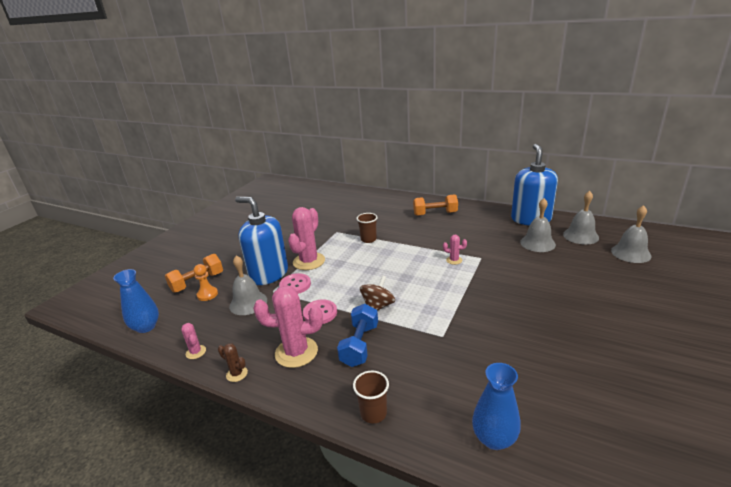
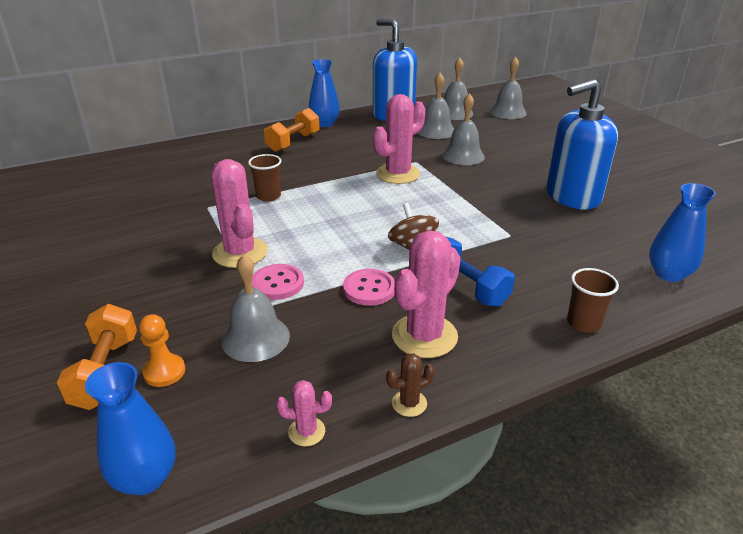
camera: 55 degrees left, 5 degrees up
(269, 274) = (212, 295): blue soap dispenser -> blue soap dispenser (572, 196)
(454, 260) = (398, 174): pink cactus -> pink cactus, size x2.12
(474, 209) = (324, 123): none -> blue vase
(521, 269) = (463, 156): none -> grey bell

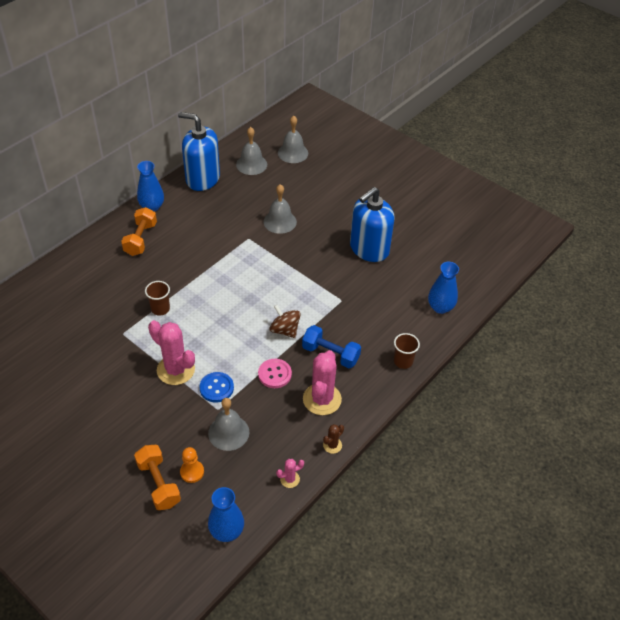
camera: 25 degrees left, 15 degrees up
(277, 283) = (216, 388): pink button -> blue button
(398, 174) = (241, 257): pink cactus -> none
(436, 131) = (246, 194): grey bell -> none

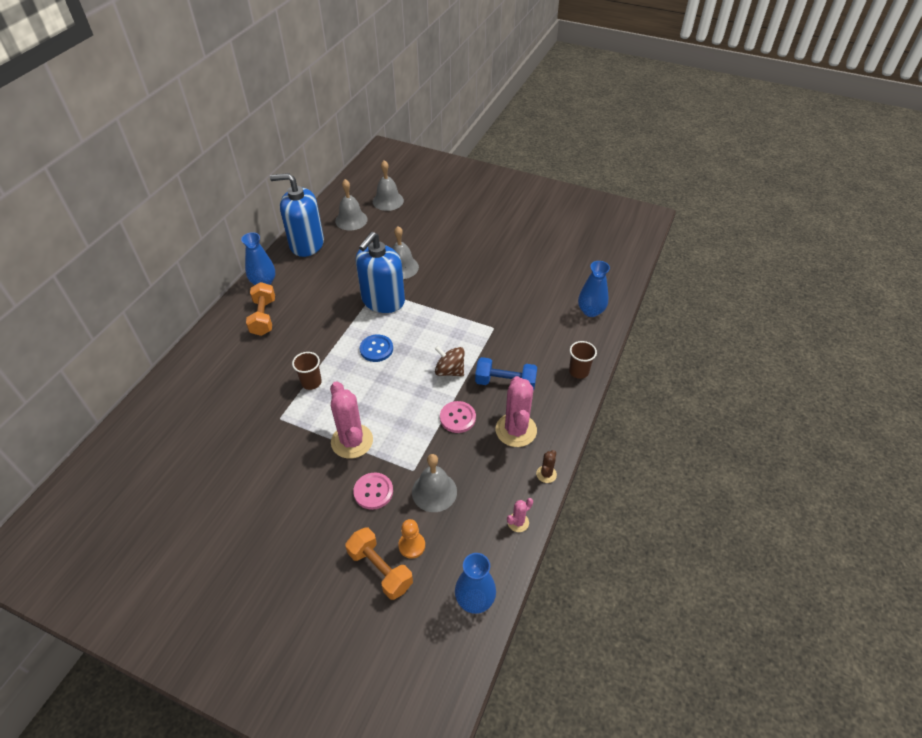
camera: 15 degrees left, 0 degrees up
(175, 370) = (352, 441): pink cactus -> pink cactus turned 45 degrees clockwise
(177, 418) = (373, 491): none -> pink button
(216, 388) = (403, 448): blue button -> blue button (376, 349)
(369, 249) = (499, 273): blue soap dispenser -> blue soap dispenser (383, 300)

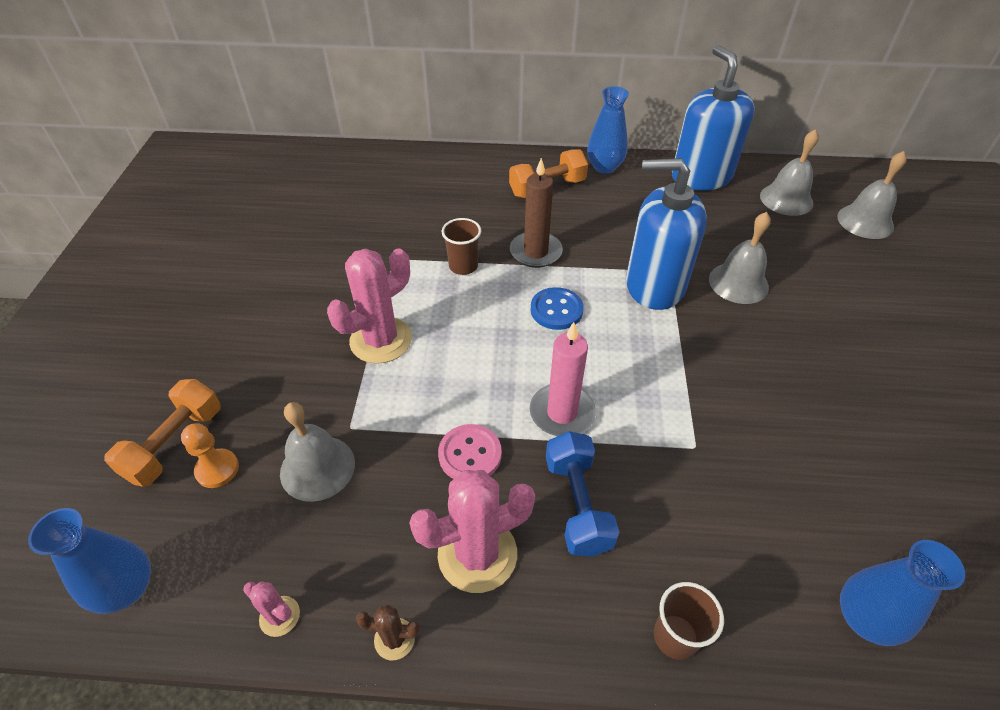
camera: 70 degrees right, 0 degrees up
(322, 343) = (535, 252): none -> brown candle
(373, 491) = (302, 392): pink button -> none
(449, 371) = (562, 413): brown spinning top -> pink candle

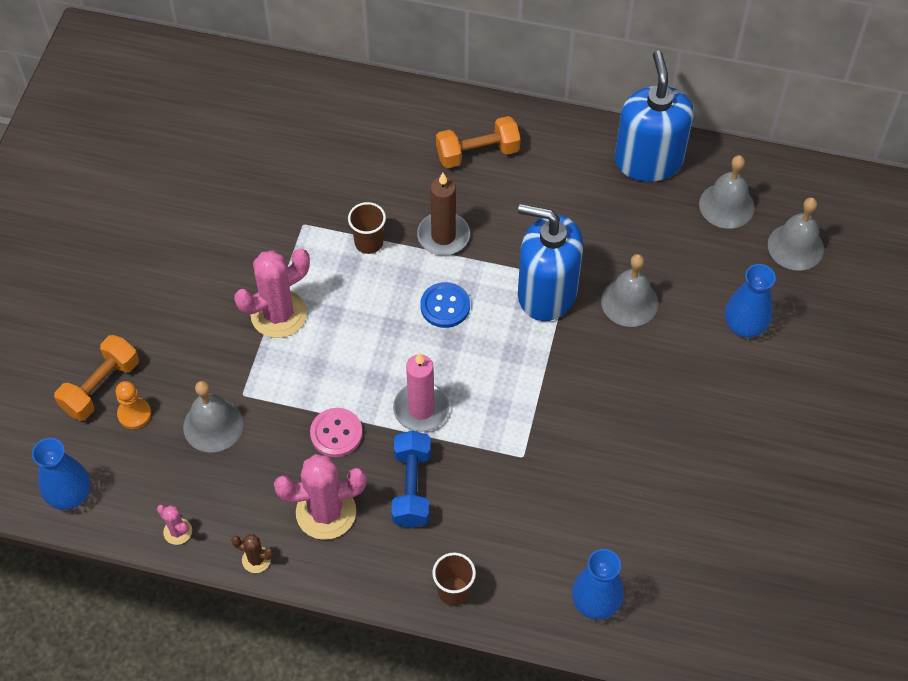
camera: 10 degrees right, 10 degrees up
(604, 167) = (548, 132): blue vase -> blue vase (744, 326)

